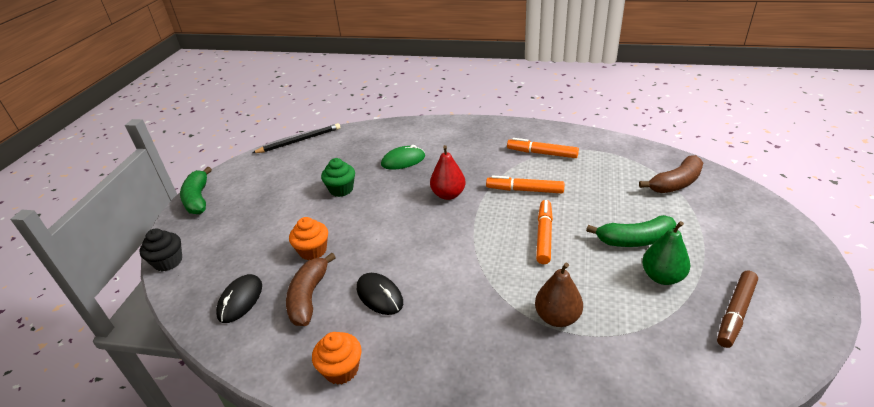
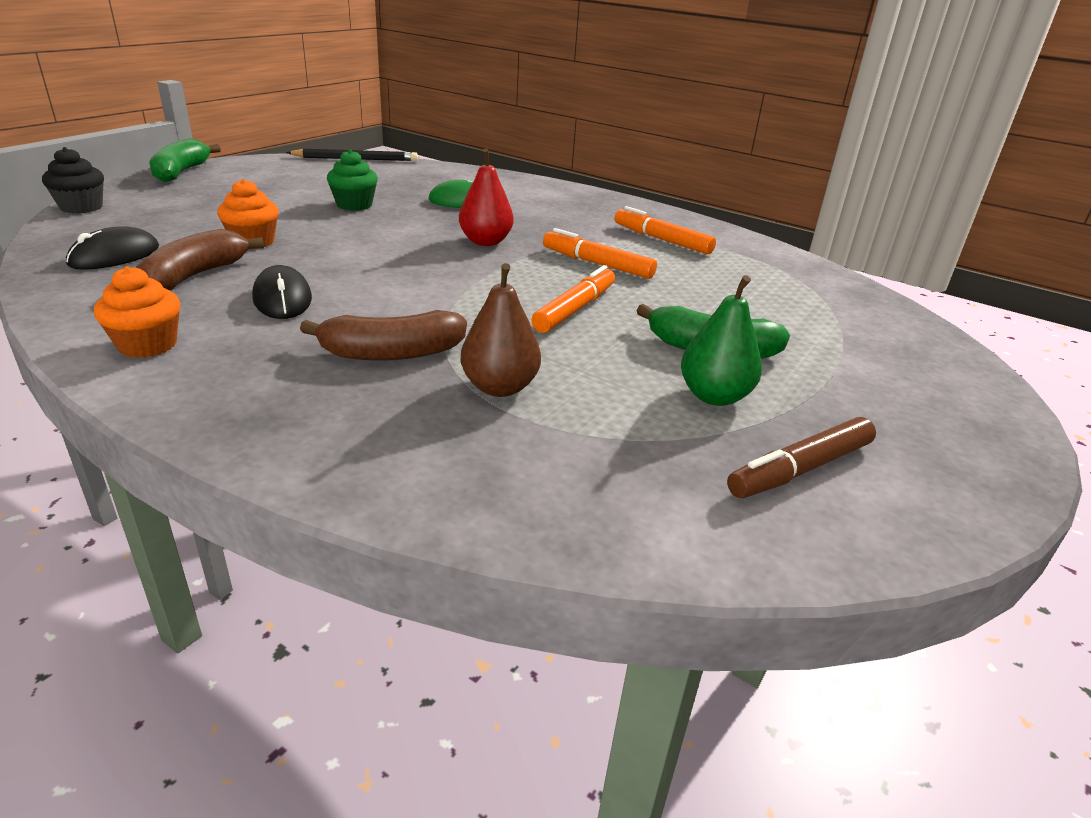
camera: 15 degrees right, 5 degrees down
(675, 183) = (842, 314): brown banana -> brown banana (391, 353)

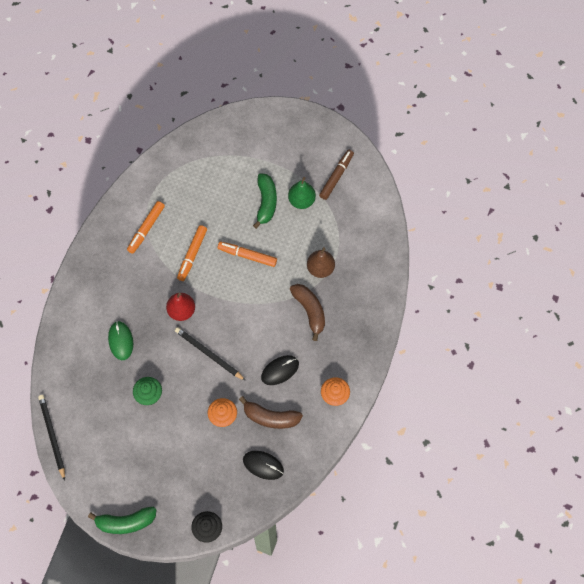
camera: 100 degrees left, 35 degrees up
(384, 248) = (208, 354): none -> black pencil
(800, 469) = (336, 176): brown marker -> brown marker turned 105 degrees counterclockwise

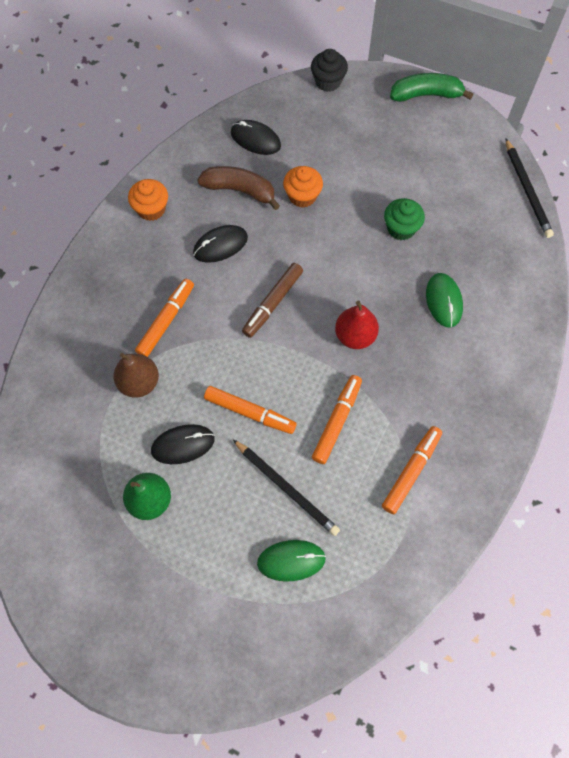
camera: 175 degrees left, 0 degrees up
(208, 354) = (318, 274): black pencil -> black pencil (286, 488)
(216, 176) = (291, 560): none -> green mouse
(266, 203) = (210, 502): green banana -> none
(287, 233) = (183, 445): none -> black mouse
(310, 311) = (166, 321): brown banana -> orange marker
(336, 176) = (83, 541): brown marker -> brown marker (273, 303)

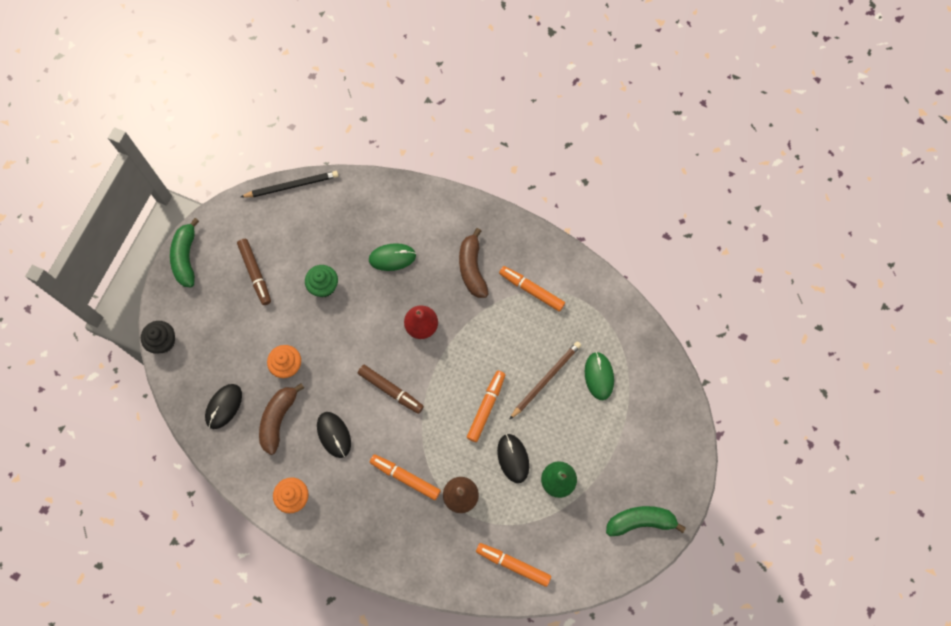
camera: 90 degrees left, 5 degrees up
(88, 611) = (640, 521): none -> green banana
(286, 488) = (546, 379): black pencil -> brown pencil
(337, 421) = (493, 342): orange marker -> orange marker (513, 564)
(412, 160) = (255, 273): none -> brown marker
(436, 396) = (472, 268): none -> brown banana

